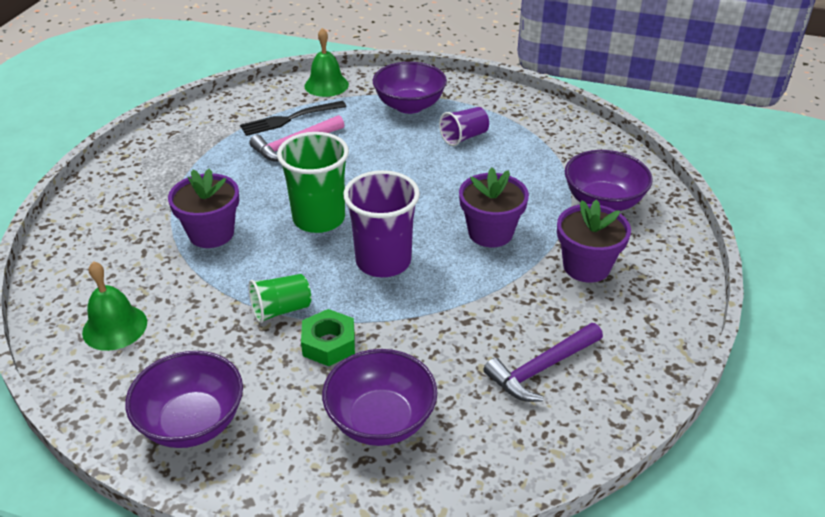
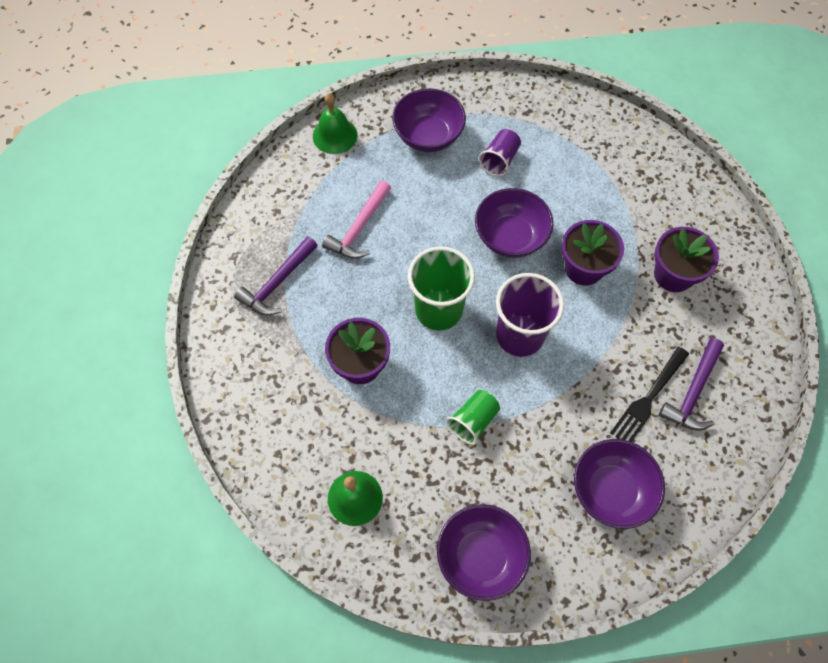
camera: 25 degrees left, 25 degrees up
(191, 159) = (277, 283): none -> purple hammer
(289, 119) = (331, 195): black fork -> black fork (648, 398)
(329, 344) = (531, 438): green nut -> none
(603, 202) = (650, 196): purple bowl -> purple bowl (510, 237)

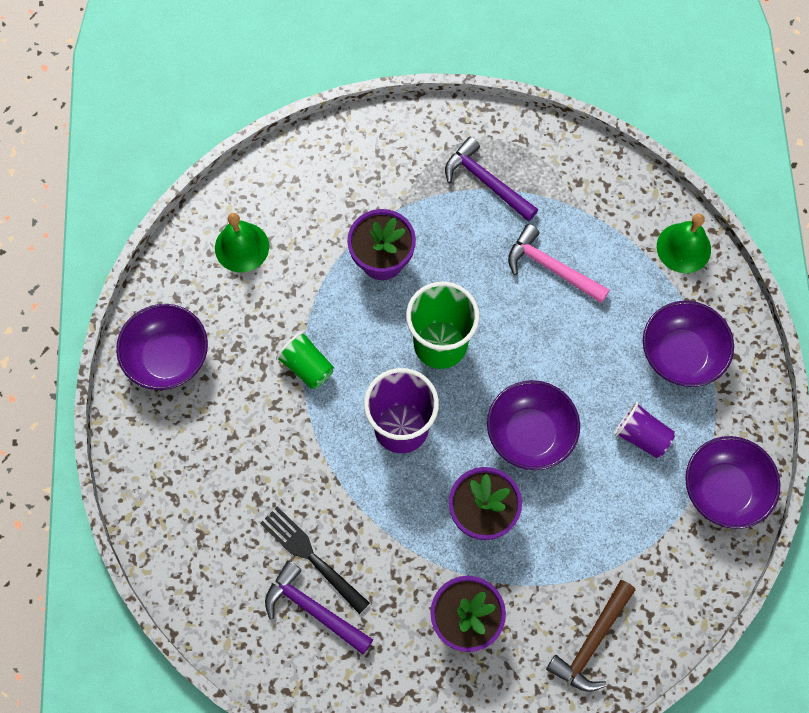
camera: 95 degrees right, 5 degrees up
(611, 490) = (215, 496): purple bowl -> purple bowl (724, 490)
(669, 188) = (592, 643): none -> brown hammer

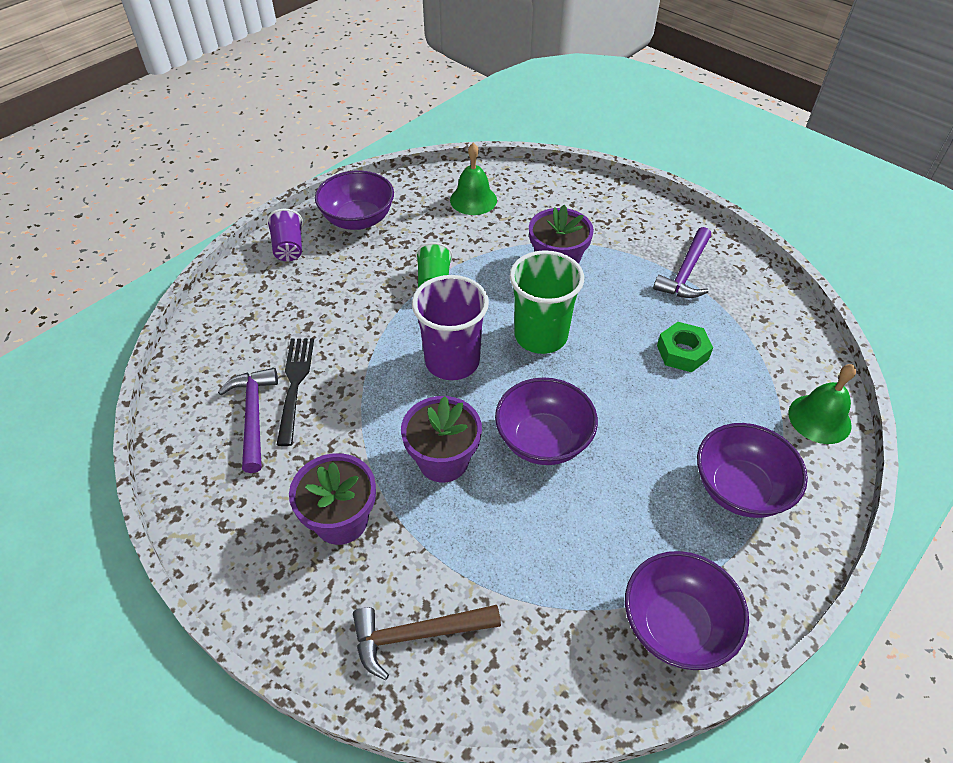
camera: 45 degrees right, 20 degrees down
(486, 182) = (685, 273): purple hammer -> purple hammer turned 150 degrees counterclockwise
(551, 268) = (682, 352): pink hammer -> green nut
(641, 436) = (639, 518): purple cup -> purple cup (289, 248)

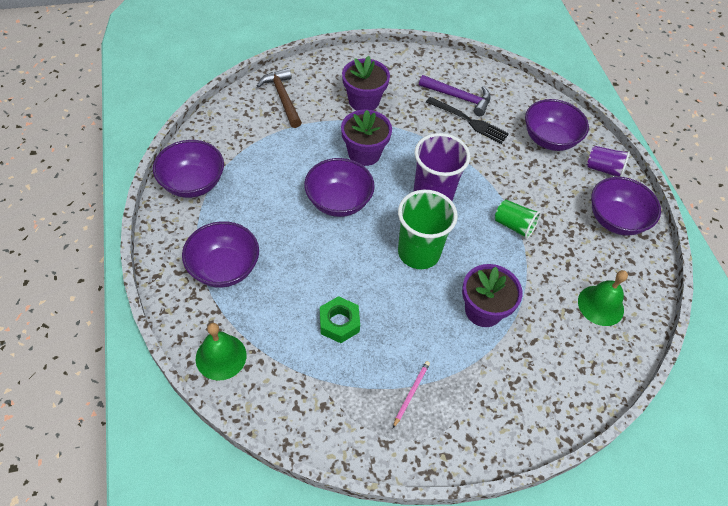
camera: 120 degrees right, 5 degrees up
(272, 303) = (549, 139): none -> purple bowl
(417, 635) = (282, 98): brown hammer -> brown hammer turned 45 degrees counterclockwise
(685, 273) = (411, 393): purple hammer -> pink pencil

